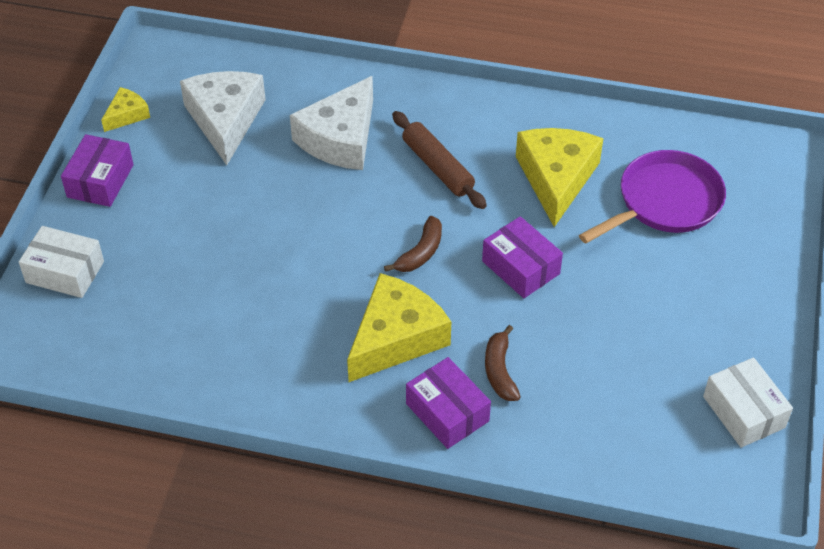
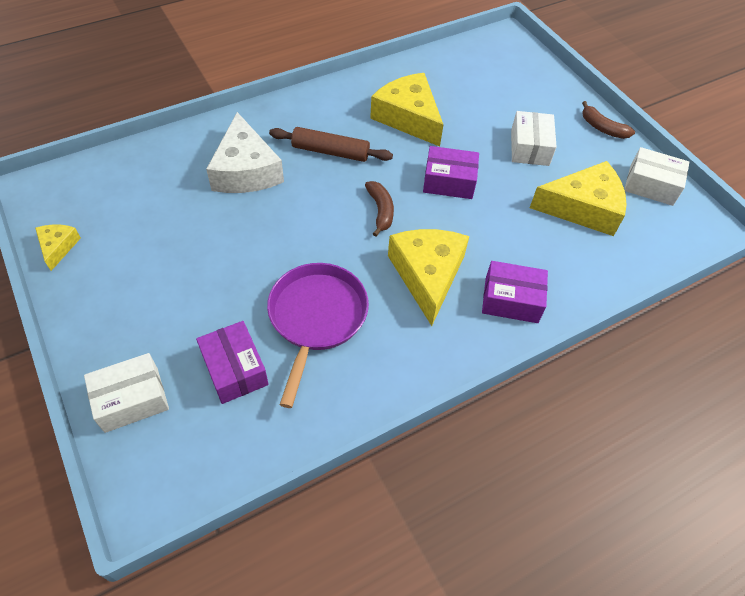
camera: 45 degrees left, 5 degrees up
(100, 181) = (87, 309): purple box -> purple box (235, 369)
(225, 120) = (146, 206): white cheese -> none
(499, 371) = (509, 252): brown banana -> brown banana (602, 128)
(632, 382) = (583, 208): none -> yellow cheese
(652, 287) = (529, 147): none -> white box
(665, 202) = (480, 96): purple pan -> purple pan (316, 318)

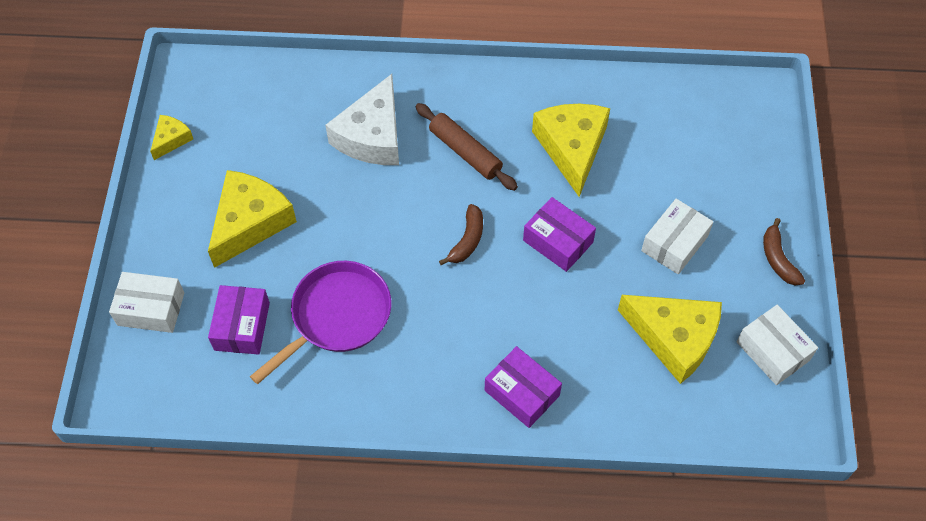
camera: 35 degrees right, 5 degrees up
(427, 275) = (463, 328): yellow cheese -> yellow cheese (250, 222)

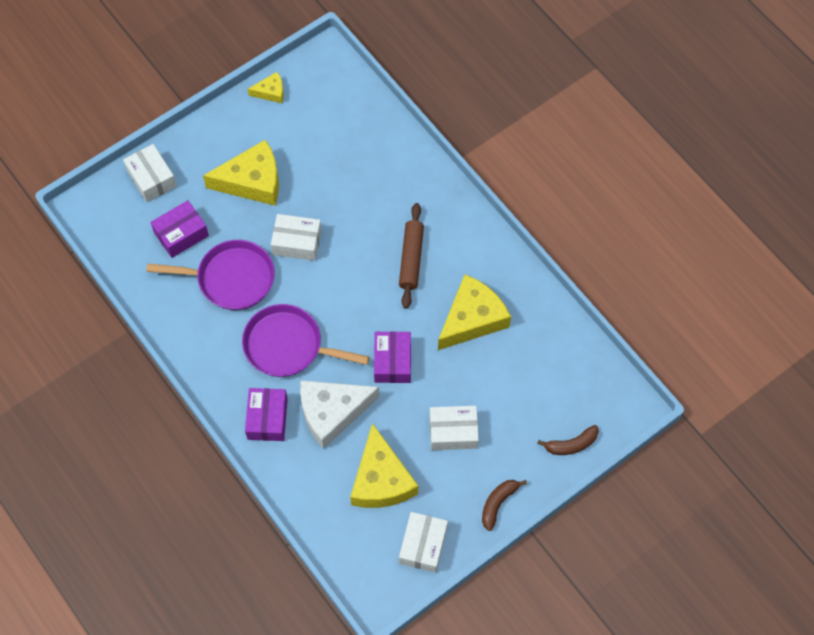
camera: 50 degrees right, 5 degrees up
(355, 231) = (297, 242): none -> white box
(372, 135) = (374, 197): white cheese -> white cheese (332, 412)
(459, 318) = (288, 346): none -> purple pan
(467, 240) = (347, 309): brown banana -> brown banana (571, 444)

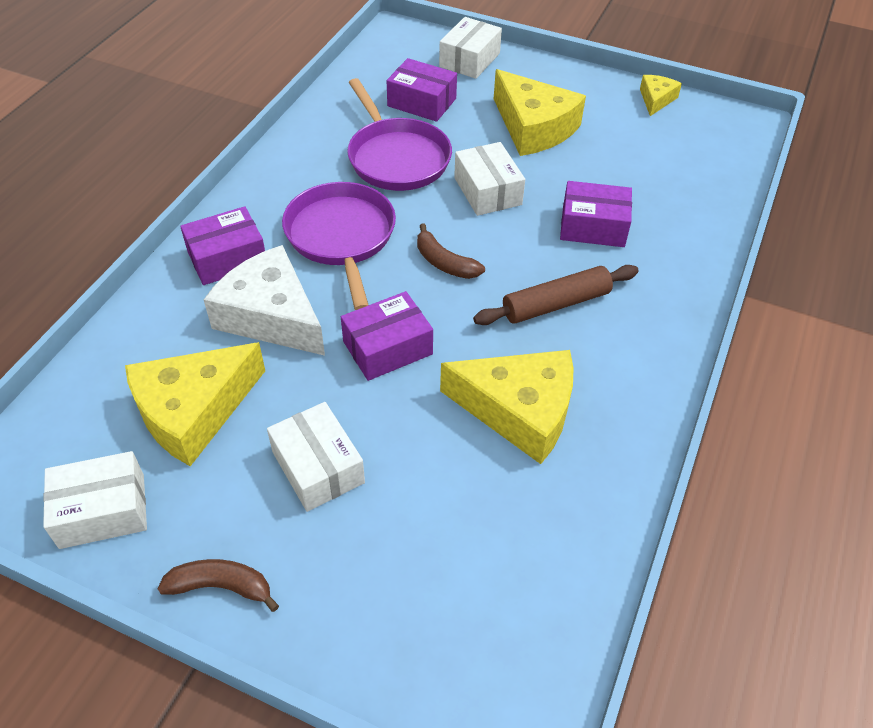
camera: 60 degrees right, 15 degrees down
(271, 92) = (656, 99): yellow cheese -> yellow cheese turned 120 degrees counterclockwise
(363, 203) = (593, 226): none -> purple box
(571, 444) = (390, 656): brown banana -> brown banana (444, 262)

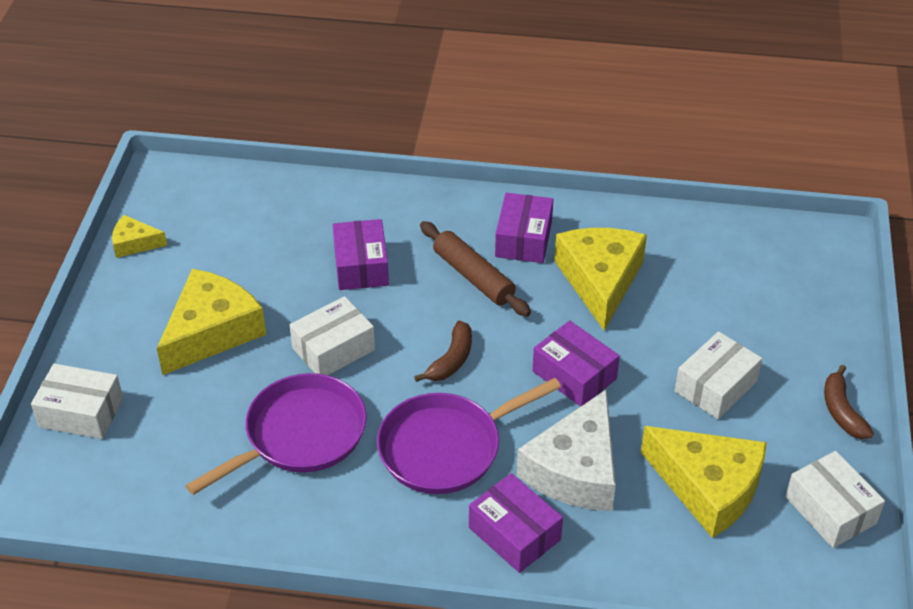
camera: 105 degrees left, 5 degrees down
(421, 102) = (185, 438): purple box -> purple box (523, 239)

